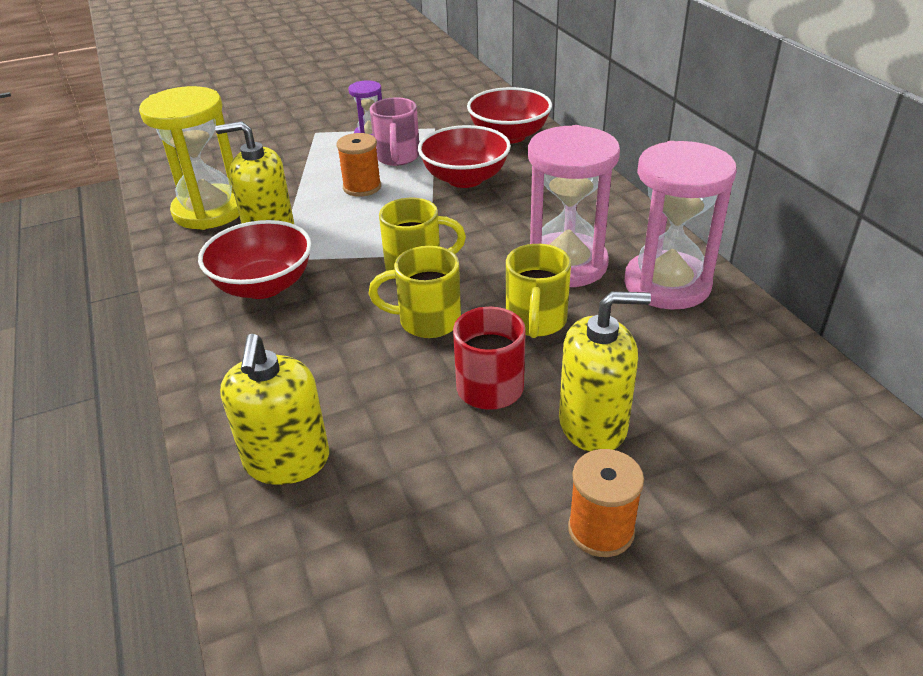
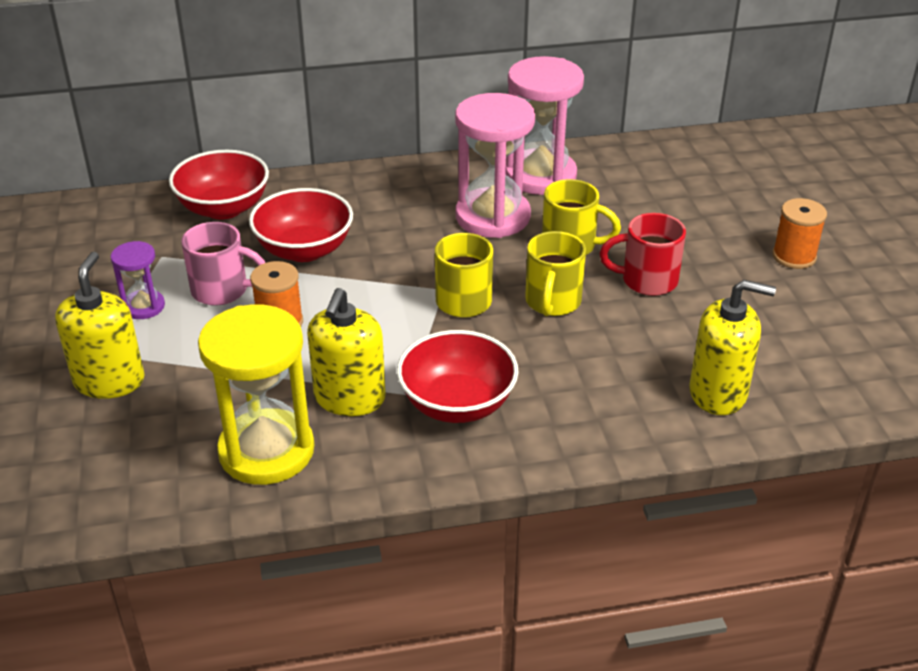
camera: 80 degrees left, 0 degrees up
(593, 424) = (698, 241): yellow soap dispenser -> yellow soap dispenser (109, 381)

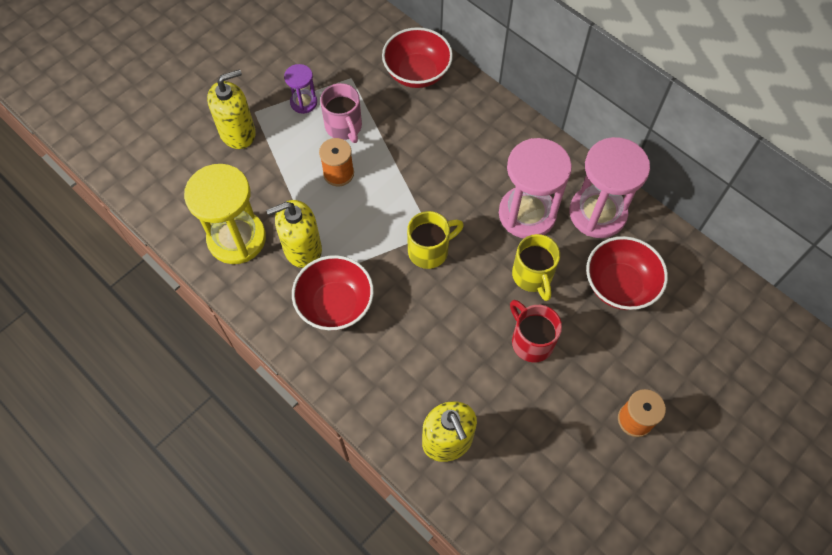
camera: 55 degrees right, 25 degrees up
(304, 250) = (411, 139): red bowl -> red bowl (619, 285)
(552, 302) = (465, 299): yellow mug -> none

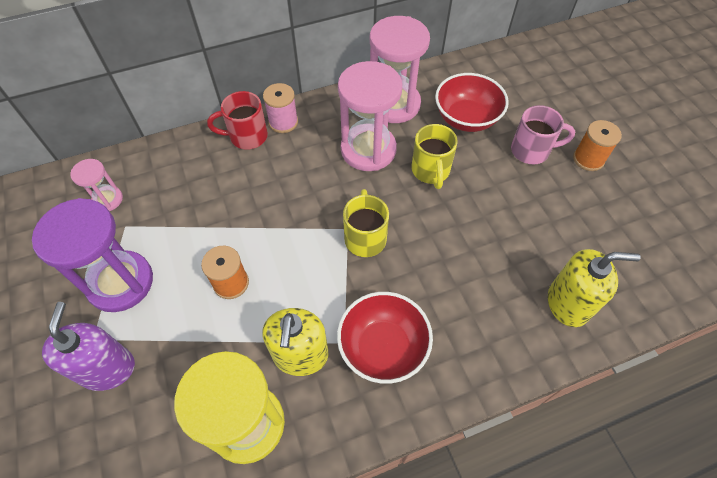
camera: 65 degrees left, 5 degrees down
(238, 133) = (107, 368): yellow soap dispenser -> purple soap dispenser
(303, 102) = (120, 282): purple hourglass -> purple hourglass, size x1.99
(344, 127) = (179, 256): pink mug -> pink mug (531, 151)
(368, 53) = (108, 199): none -> pink hourglass
(417, 73) = (164, 169): red bowl -> none
(518, 132) = (283, 122): none -> pink spool
(531, 341) = (492, 198): red mug -> red mug (247, 136)
(532, 276) = (430, 171): yellow mug -> yellow mug turned 75 degrees clockwise

